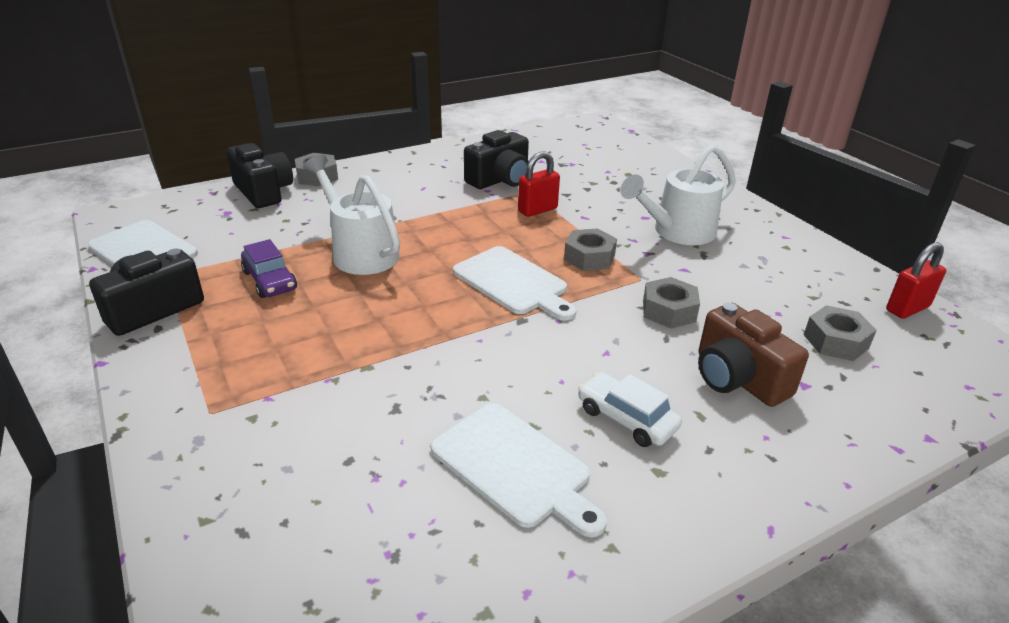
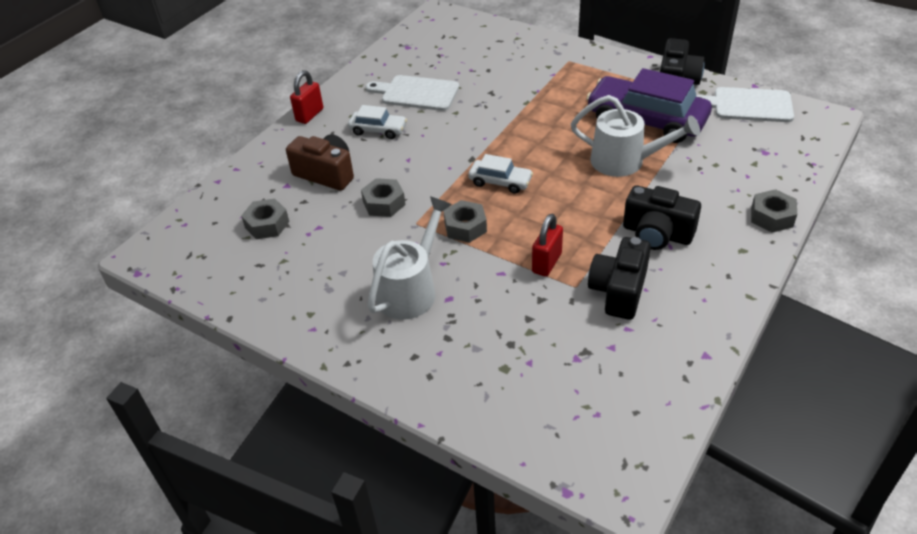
camera: 155 degrees right, 10 degrees up
(263, 192) = (778, 181): black camera -> black camera (657, 234)
(270, 280) = (646, 120): purple car -> purple car, size x2.02
(513, 282) = (500, 182): white cutting board -> white car
(907, 308) = (211, 278): red padlock -> red padlock (309, 115)

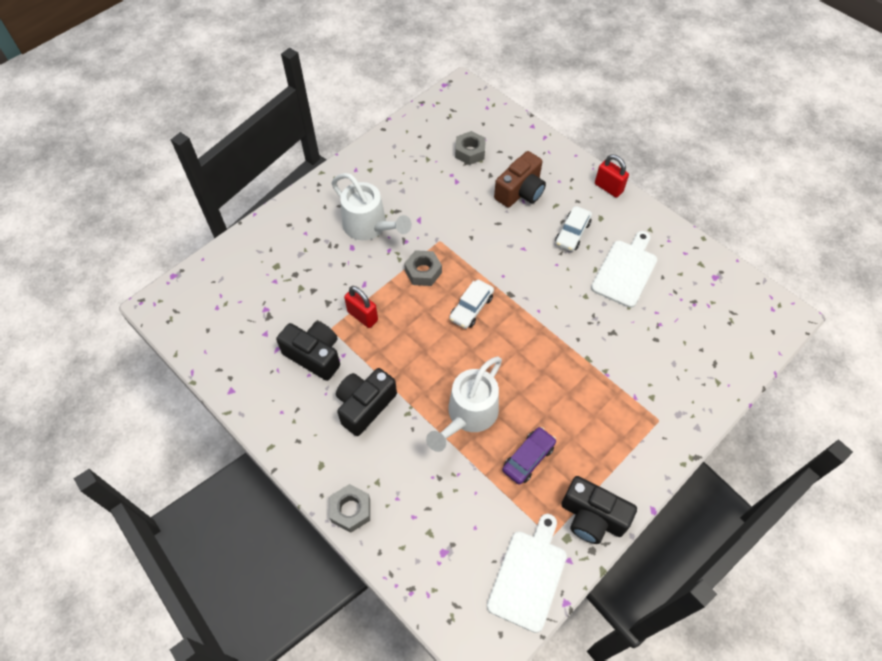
camera: 100 degrees right, 15 degrees up
(384, 203) = (470, 224): grey nut -> none
(646, 120) = (528, 458): purple car -> purple car, size x0.49

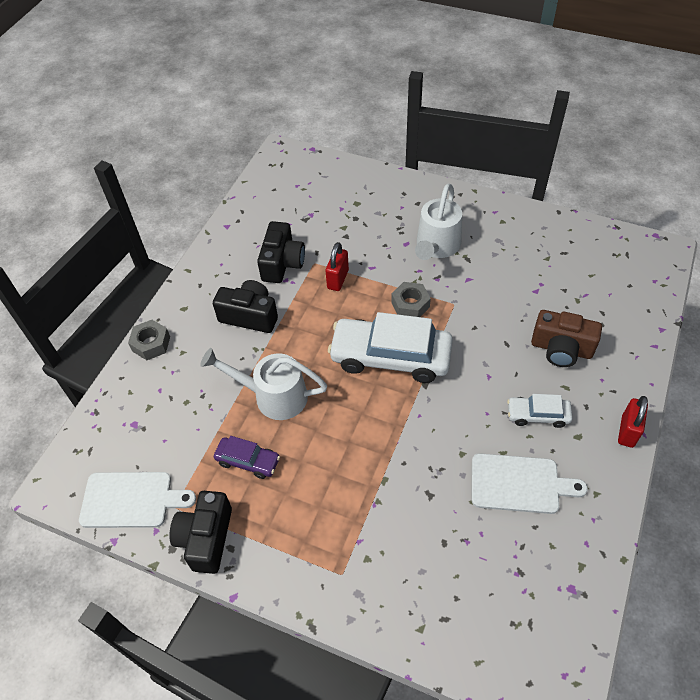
camera: 70 degrees right, 5 degrees down
(470, 152) = (582, 288): grey nut -> none
(471, 308) = (390, 357): white car -> white car, size x2.02

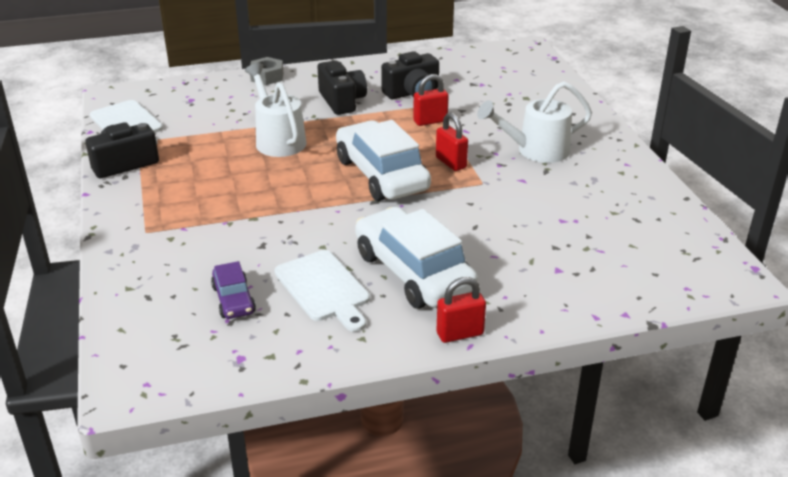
camera: 50 degrees right, 20 degrees down
(248, 461) = (207, 153): purple car -> purple car (233, 300)
(410, 304) = (451, 163): grey nut -> red padlock
(537, 415) = (413, 272): white car -> white car, size x2.02
(561, 349) = (510, 259): brown camera -> none

